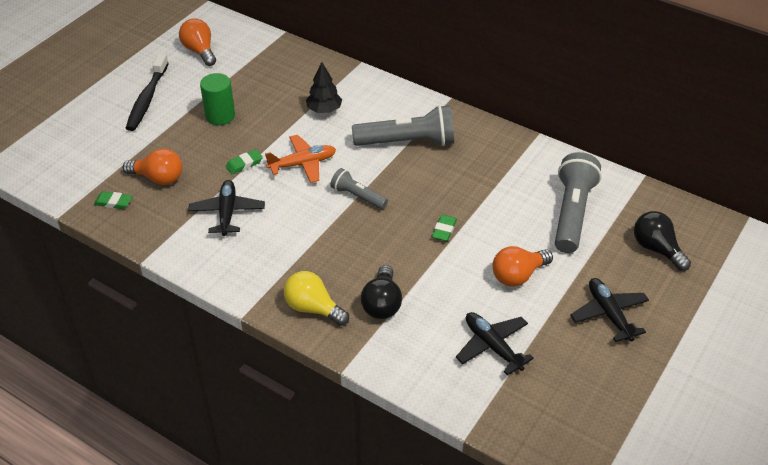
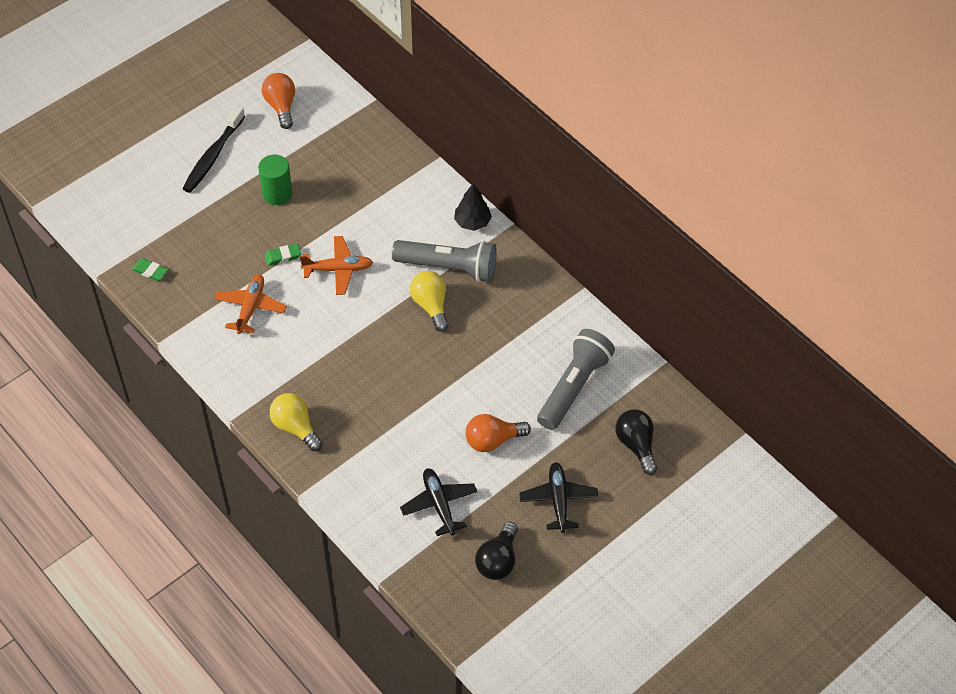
camera: 15 degrees right, 10 degrees up
(158, 178) = (198, 254): orange light bulb -> none
(227, 213) = (250, 308): black plane -> orange plane
(324, 110) = (381, 209): black tree -> black tree (472, 222)
(357, 196) = (377, 319): grey flashlight -> none
(382, 304) = (358, 438): black light bulb -> black light bulb (498, 560)
(404, 175) = (431, 305): none -> yellow light bulb
(444, 230) = (444, 375): green eraser -> none

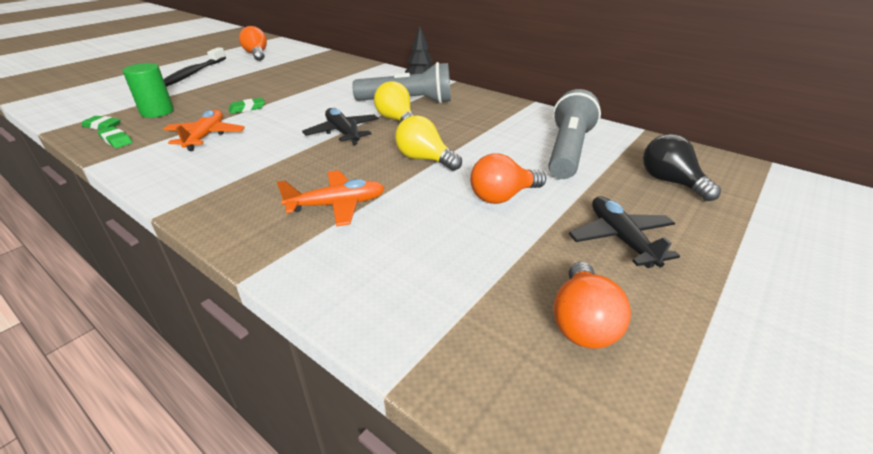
camera: 10 degrees left, 20 degrees down
(171, 301) = (116, 140): none -> green eraser
(277, 193) = (247, 83): green cylinder -> green cylinder (157, 112)
(295, 427) = (243, 213): yellow light bulb -> yellow light bulb (424, 159)
(338, 269) = (302, 110): orange plane -> orange plane (337, 205)
(439, 504) = (459, 265): black plane -> black plane (343, 133)
(498, 560) = (582, 322): black light bulb -> orange light bulb

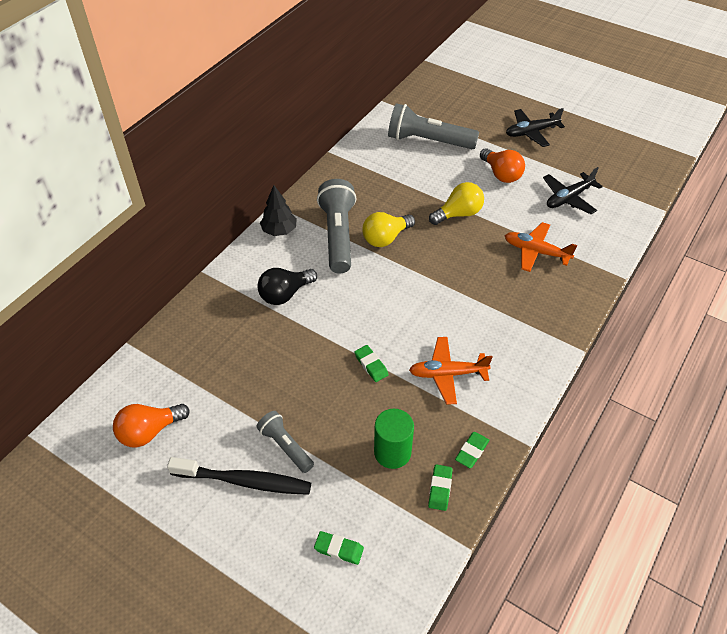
camera: 95 degrees left, 15 degrees up
(109, 94) = (339, 549): none -> green eraser
(205, 83) = (286, 446): none -> grey flashlight
(337, 205) = (536, 252): orange plane -> orange plane turned 45 degrees counterclockwise
(343, 133) = (420, 271): black plane -> black plane (568, 198)
(424, 159) = (458, 214): yellow light bulb -> yellow light bulb turned 150 degrees counterclockwise
(582, 322) = (600, 152): orange light bulb -> none
(670, 182) = (462, 104): black light bulb -> black light bulb (285, 294)

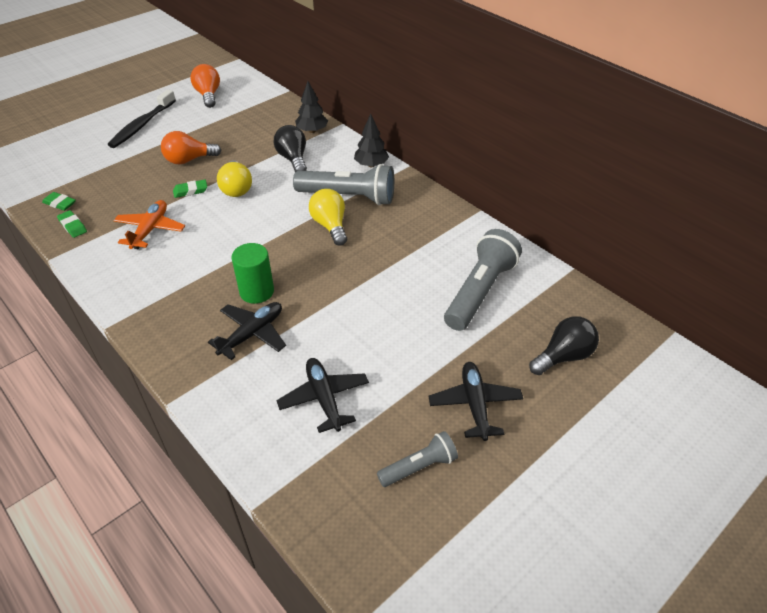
camera: 105 degrees right, 5 degrees down
(223, 293) = (312, 131): none -> black tree
(286, 446) = (153, 143): grey flashlight -> grey flashlight (419, 467)
(339, 549) = (62, 154): green eraser -> none
(392, 452) = (107, 187): green cylinder -> green cylinder (256, 291)
(458, 214) = (341, 286): yellow light bulb -> yellow light bulb (236, 188)
(470, 100) = (563, 356): none -> black light bulb
(501, 174) = (395, 343): orange light bulb -> orange light bulb (189, 160)
(536, 252) = (252, 334): orange plane -> black plane

